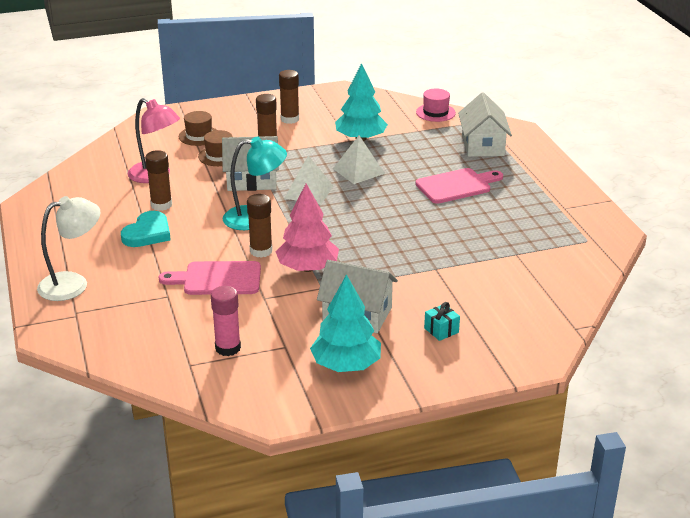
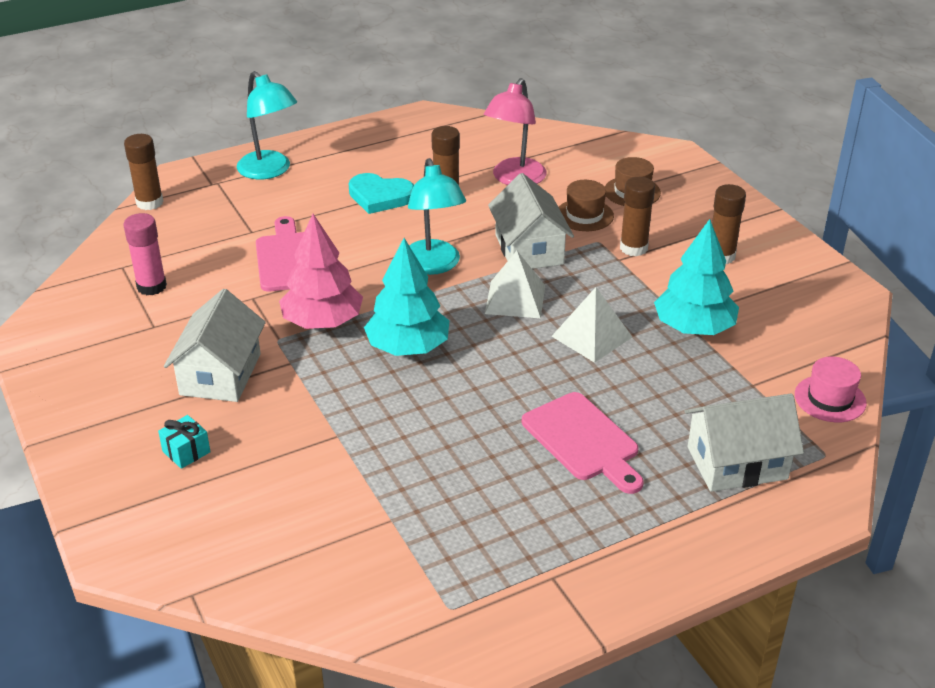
camera: 80 degrees right, 5 degrees up
(73, 284) = (270, 171): white lamp -> turquoise lamp
(261, 251) = (356, 281): brown glue stick -> brown glue stick (149, 203)
(346, 365) = (114, 376): turquoise tree -> turquoise tree (408, 347)

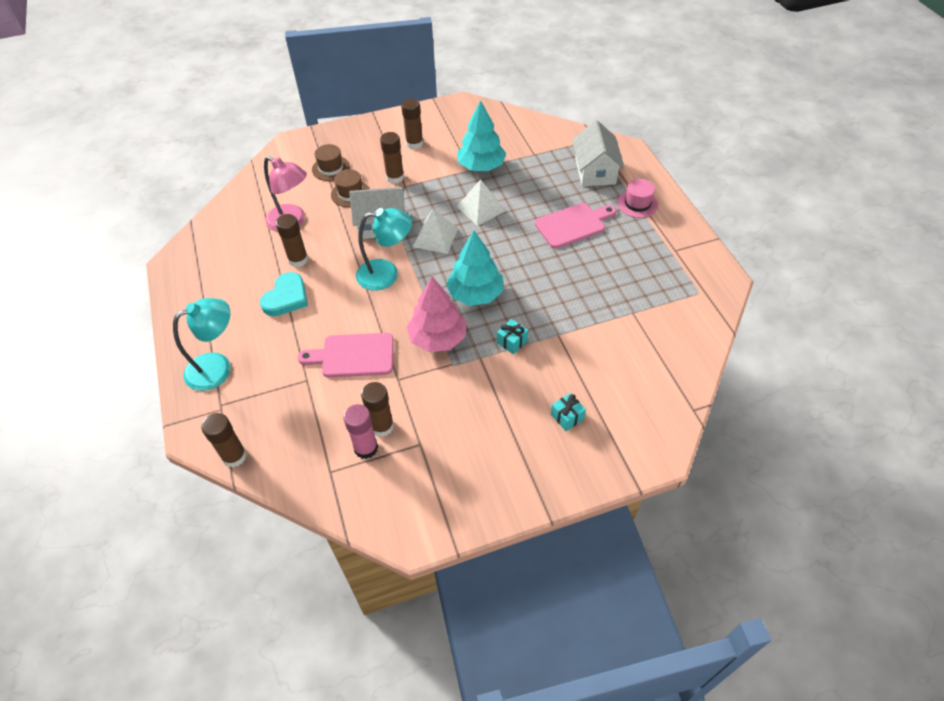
camera: 80 degrees left, 15 degrees up
(181, 294) = (382, 426): none -> brown glue stick
(220, 374) = (486, 398): white house -> none
(320, 389) = (512, 342): none -> turquoise gift
(830, 399) = (549, 130): pink hat -> pink hat (637, 204)

